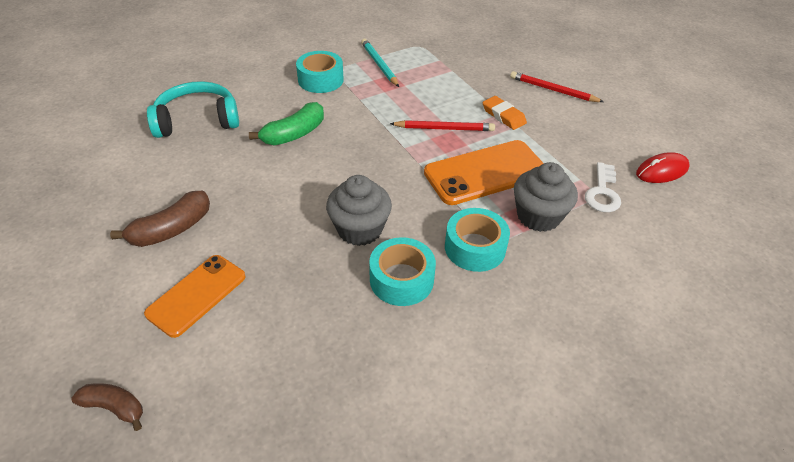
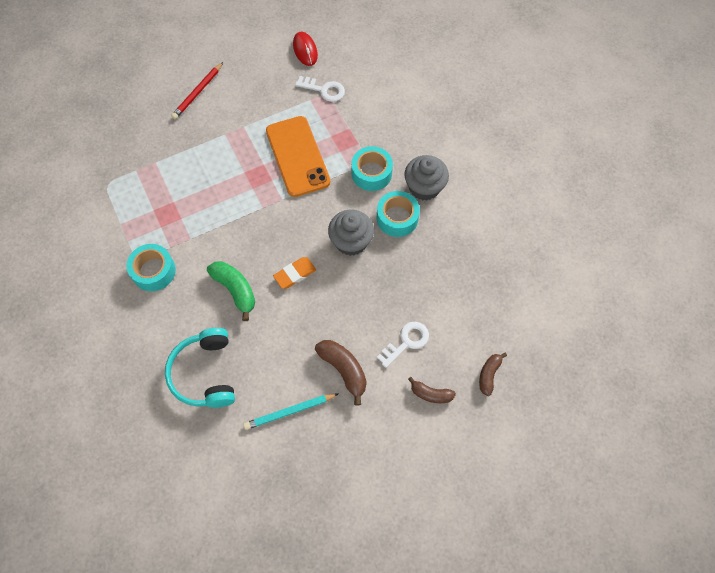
camera: 85 degrees left, 20 degrees up
(108, 325) = (431, 394): none -> brown banana
(196, 295) = (406, 342): orange phone -> white key
(379, 64) = (135, 220): turquoise pencil -> turquoise pencil (289, 412)
(444, 128) = (241, 177): red pencil -> none
(503, 116) = (229, 133): orange eraser -> orange eraser (295, 274)
(538, 216) = (344, 132): grey cupcake -> grey cupcake (424, 187)

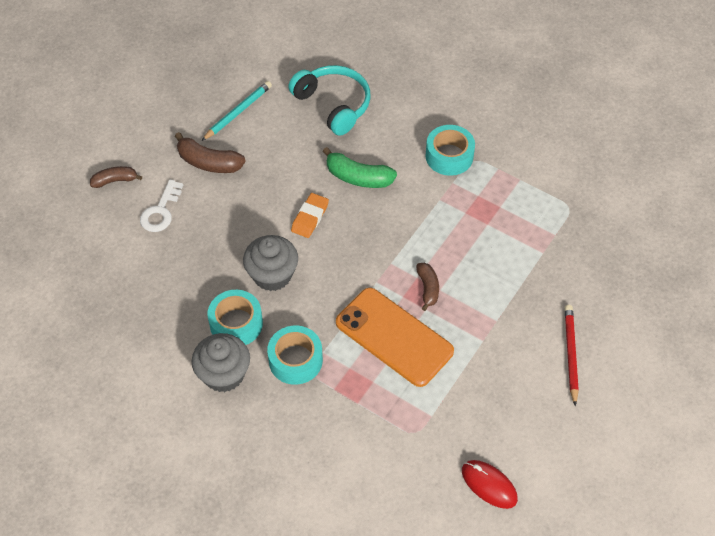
camera: 150 degrees right, 10 degrees down
(324, 90) = (423, 438): white key -> none
(489, 374) = (64, 221): brown banana -> brown banana (428, 288)

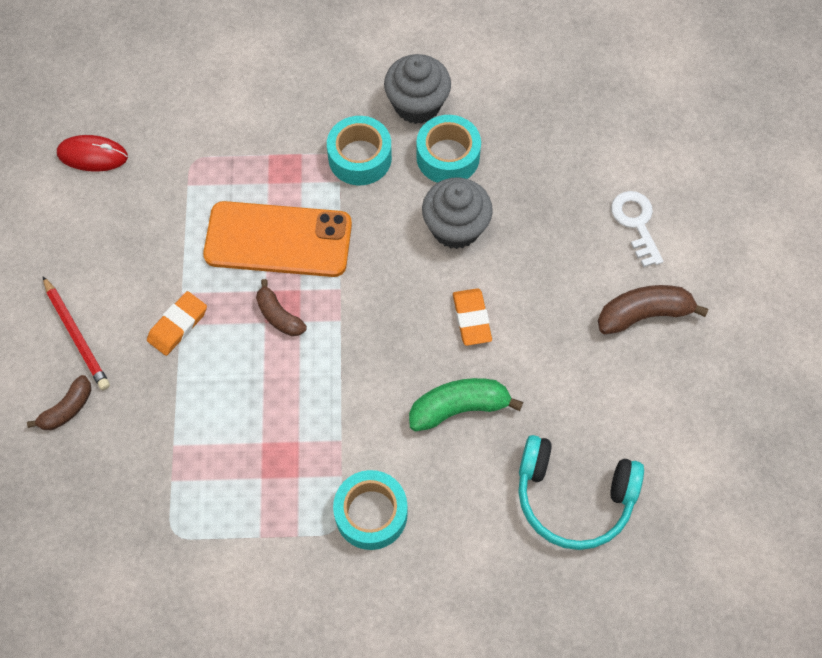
camera: 145 degrees right, 10 degrees up
(115, 180) = (719, 226): brown banana -> brown banana (67, 409)
(238, 112) = (676, 405): turquoise pencil -> none
(498, 321) = (178, 325): none -> orange eraser

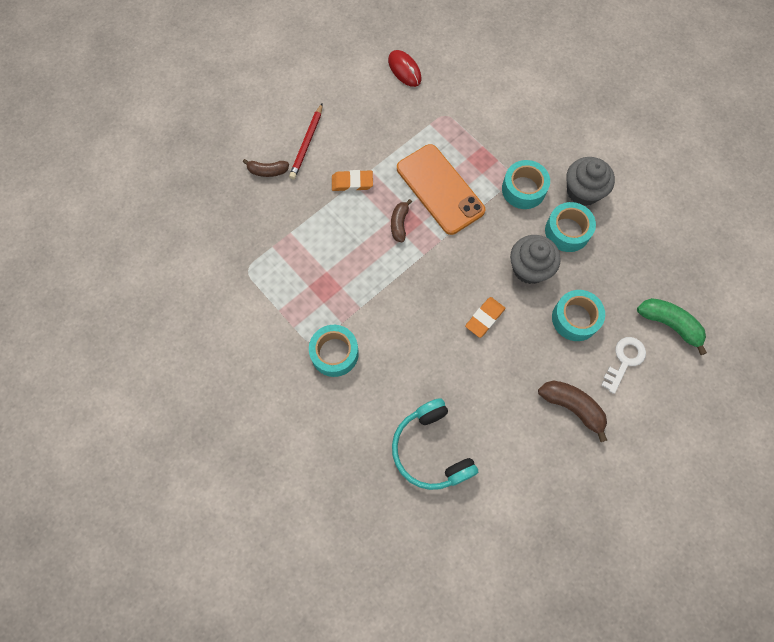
camera: 50 degrees right, 5 degrees up
(459, 407) = (429, 351): green banana -> green banana (669, 324)
(551, 231) = (575, 318): none -> turquoise tape

